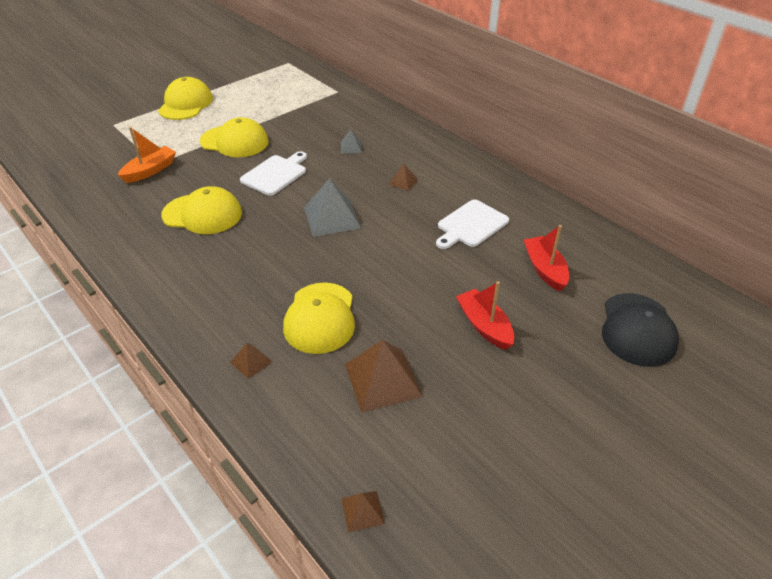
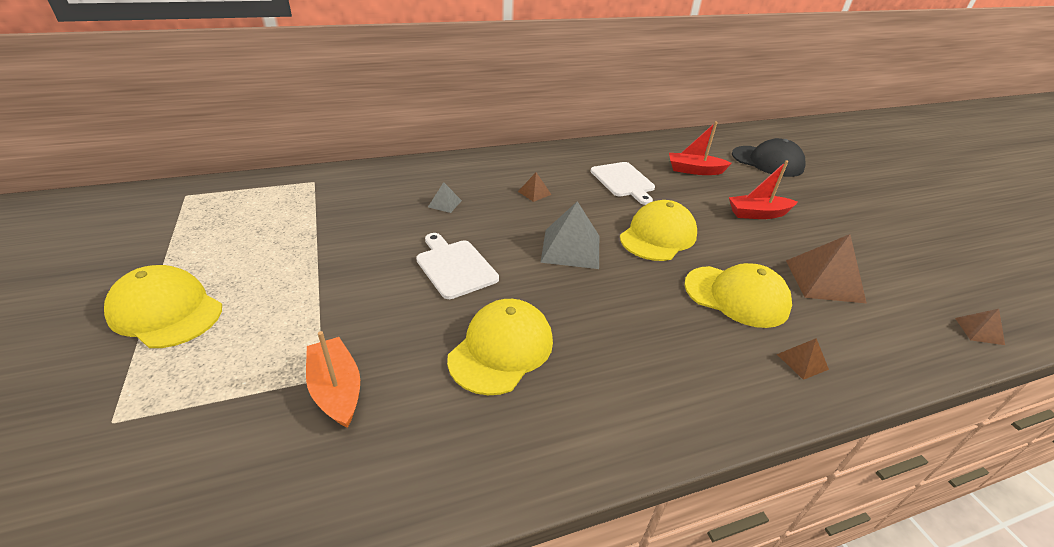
camera: 70 degrees left, 5 degrees down
(234, 141) = (342, 283): yellow cap -> yellow cap (658, 236)

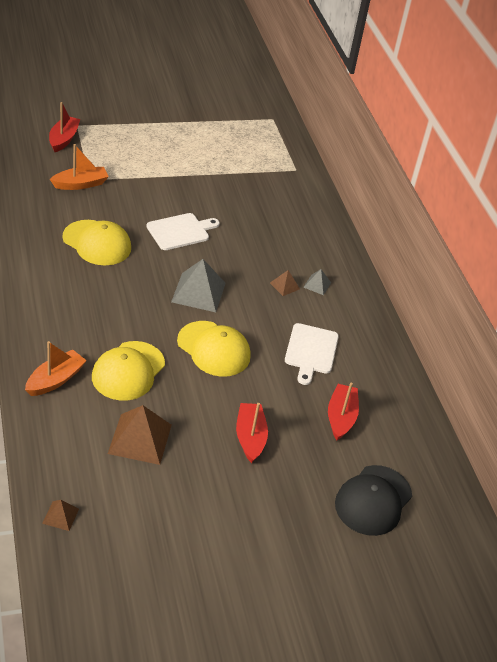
camera: 90 degrees right, 5 degrees up
(163, 439) = (63, 139): none -> red boat
(166, 311) = (150, 128): yellow cap -> none
(444, 203) = (264, 233): grey pyramid -> grey pyramid (317, 285)
(623, 181) = (311, 351): white cutting board -> white cutting board turned 60 degrees counterclockwise
(802, 361) = (55, 380): brown pyramid -> orange boat

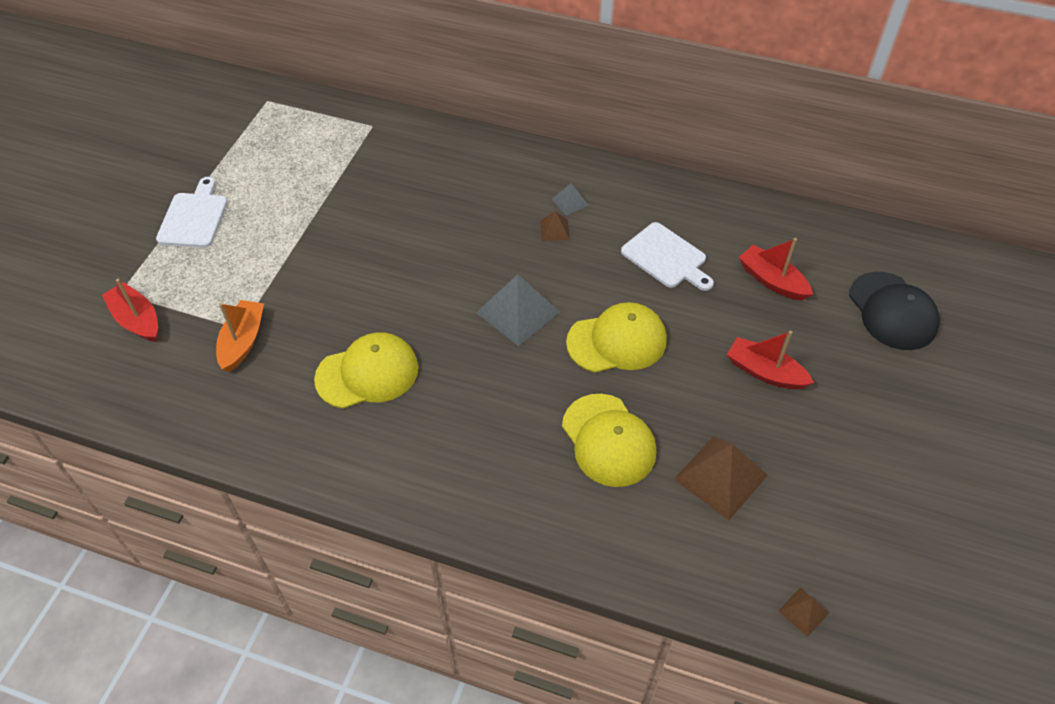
camera: 50 degrees left, 10 degrees up
(55, 380) = (584, 524): orange boat -> none
(180, 231) = (403, 280): white cutting board -> white cutting board (194, 217)

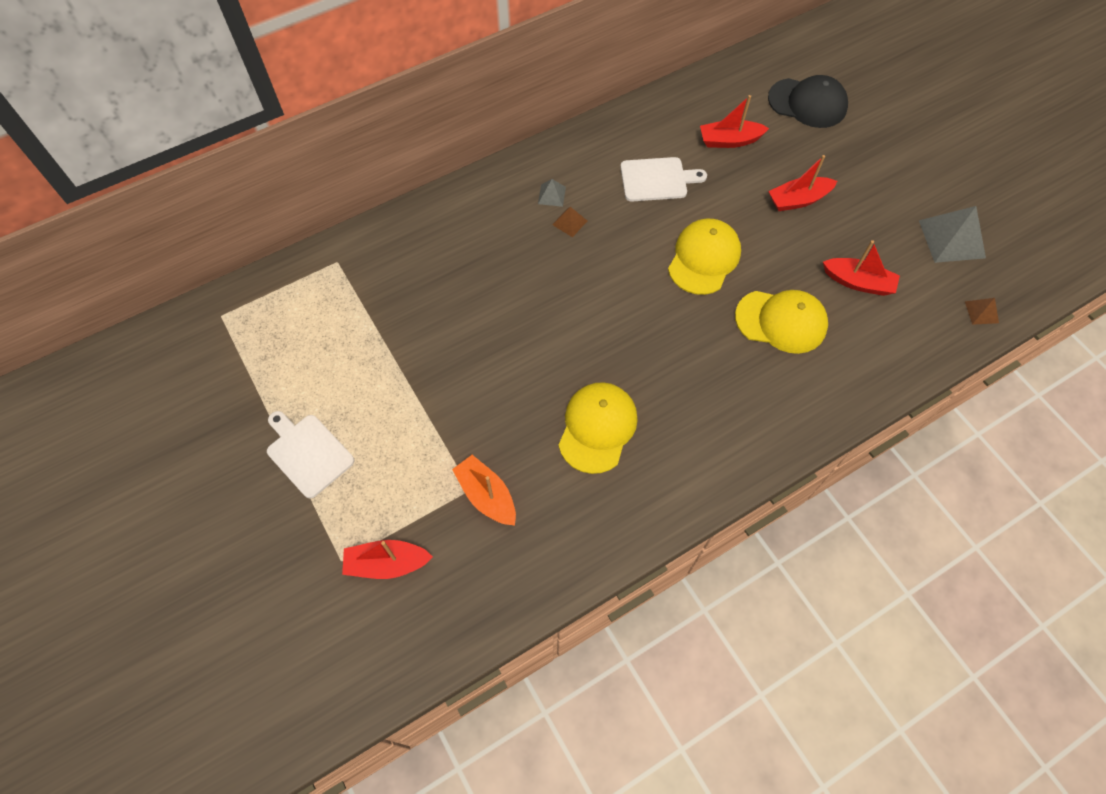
camera: 50 degrees left, 10 degrees up
(518, 312) = (625, 296): grey pyramid -> grey pyramid (951, 239)
(721, 477) = (858, 282): brown pyramid -> red boat

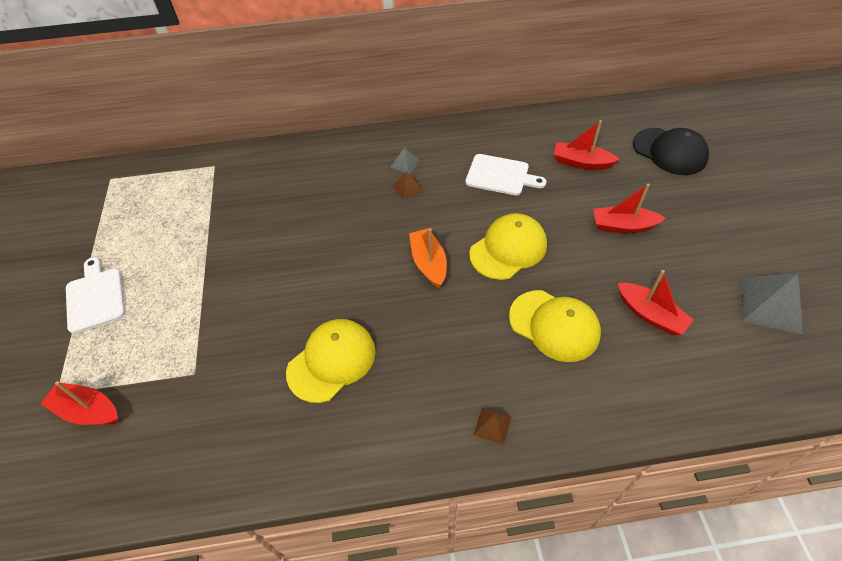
camera: 25 degrees right, 10 degrees down
(486, 495) = (203, 384): orange boat -> orange boat (428, 263)
(981, 312) = (777, 386): brown pyramid -> brown pyramid (492, 425)

